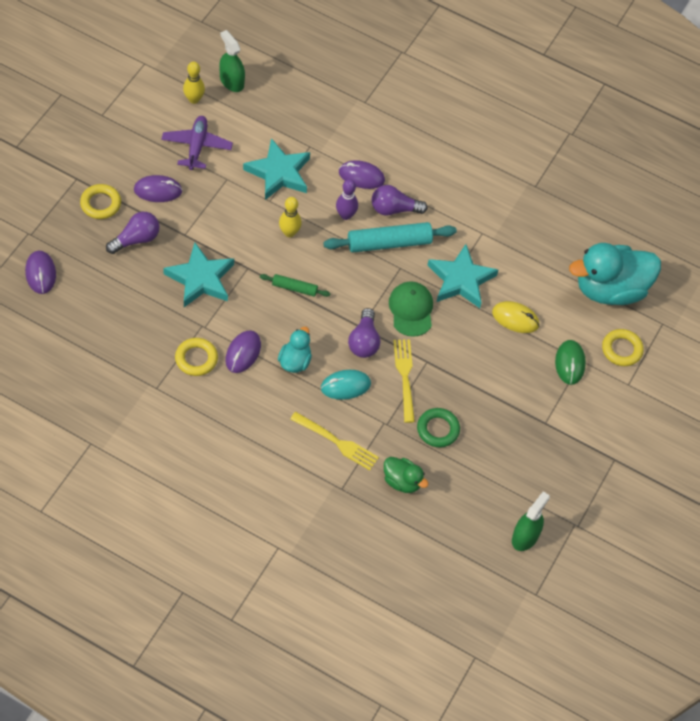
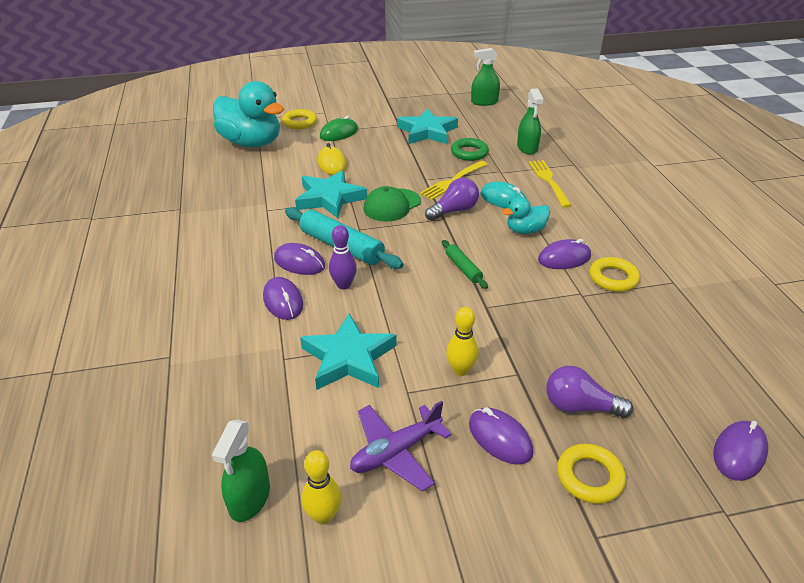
camera: 125 degrees left, 20 degrees down
(200, 279) = (544, 327): turquoise star -> turquoise star (427, 132)
(289, 232) = (411, 306): yellow bowling pin -> yellow bowling pin (461, 370)
(394, 209) = (299, 262): purple light bulb -> purple mouse
(402, 481) = (527, 148): green duck -> green spray bottle

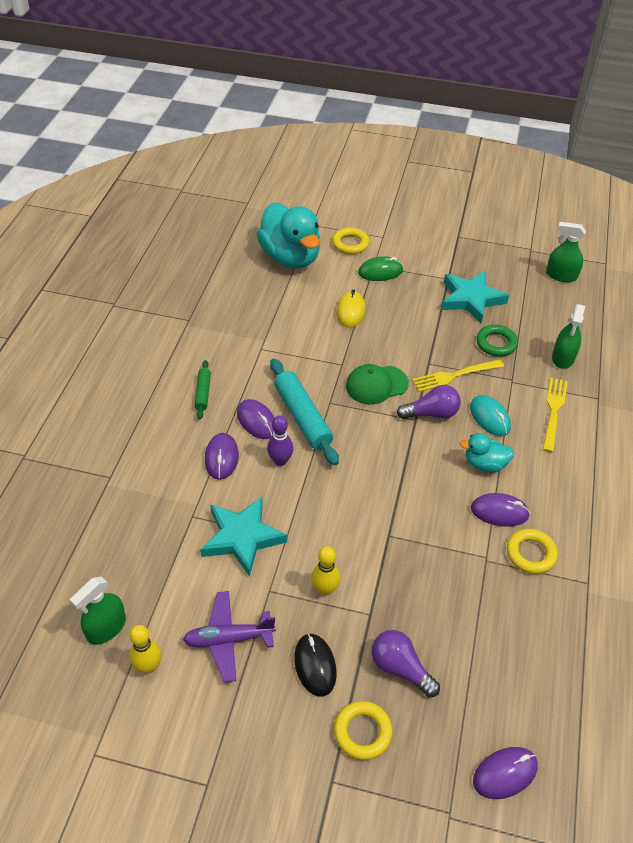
camera: 25 degrees right, 10 degrees up
(329, 198) = (324, 355): turquoise star -> none
(463, 268) = (395, 485): green rolling pin -> green rolling pin (203, 393)
(500, 438) = (315, 665): purple mouse -> black mouse

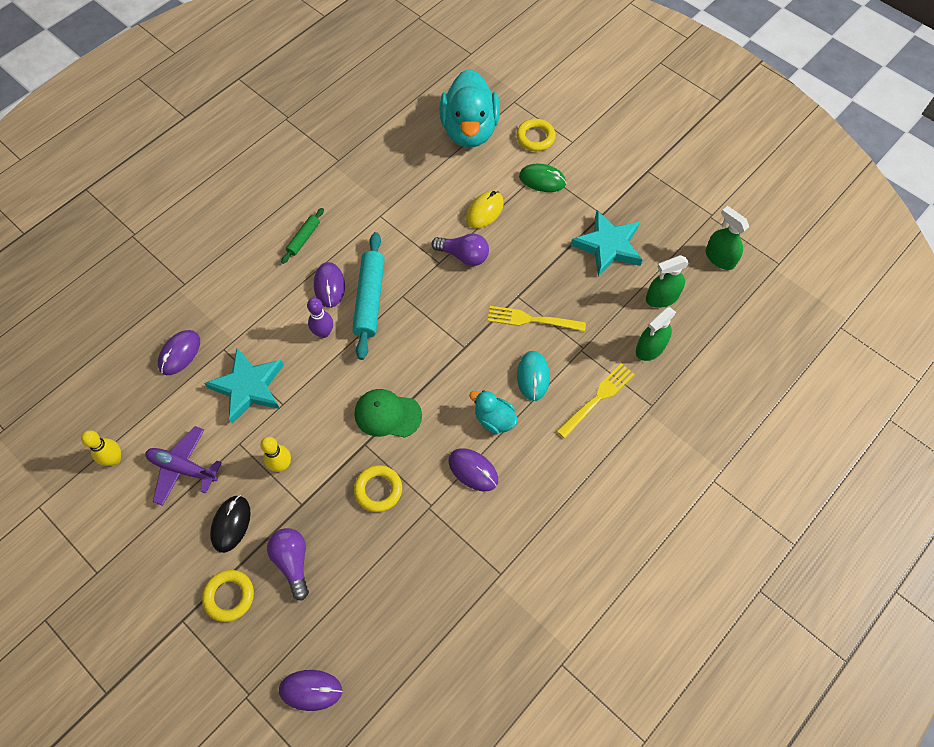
camera: 30 degrees right, 15 degrees up
(106, 628) = (104, 412): green spray bottle -> green spray bottle (662, 297)
(221, 458) = (279, 307): purple mouse -> purple mouse (179, 353)
(376, 385) = (455, 297): green cap -> green cap (387, 414)
(431, 413) = (483, 348): purple light bulb -> purple light bulb (464, 256)
(496, 343) = (596, 304): green ring -> none
(531, 554) = (471, 522): yellow ring -> yellow ring (378, 490)

